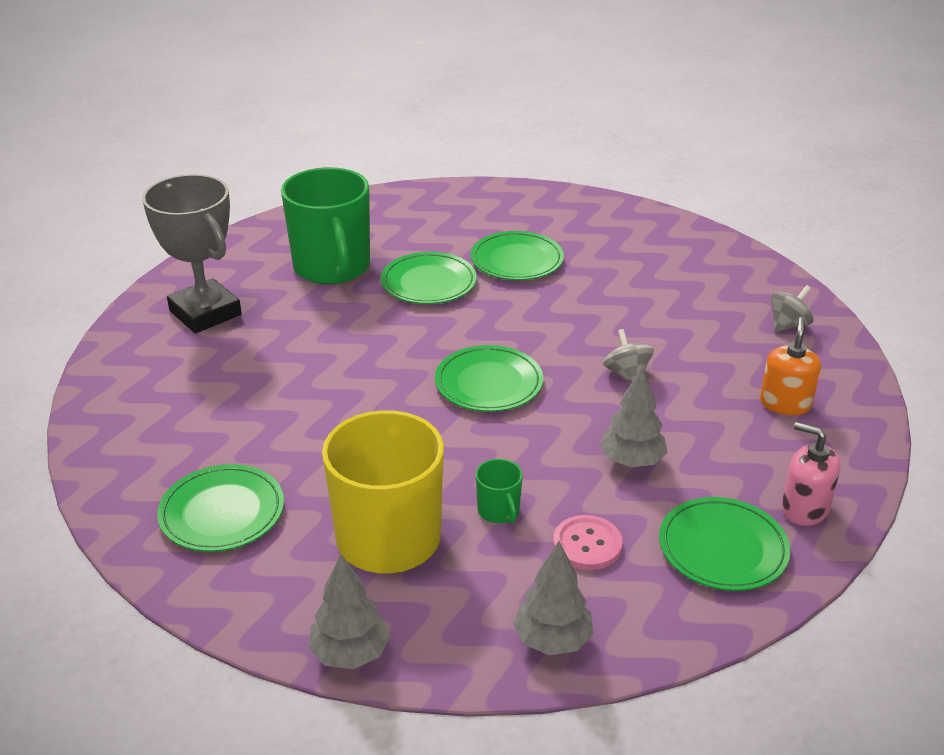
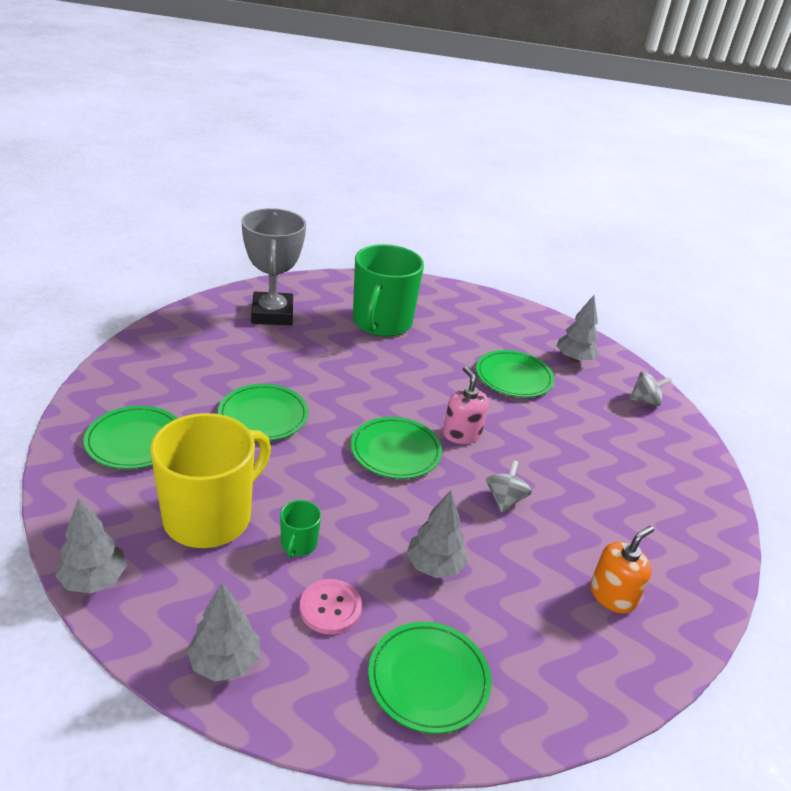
camera: 30 degrees right, 0 degrees up
(428, 283) = (433, 362): green plate -> green plate (263, 416)
(551, 217) = (574, 359): none -> grey tree
(788, 325) = (685, 534): grey spinning top -> grey spinning top (645, 401)
(804, 508) = (533, 691): pink soap dispenser -> pink soap dispenser (461, 434)

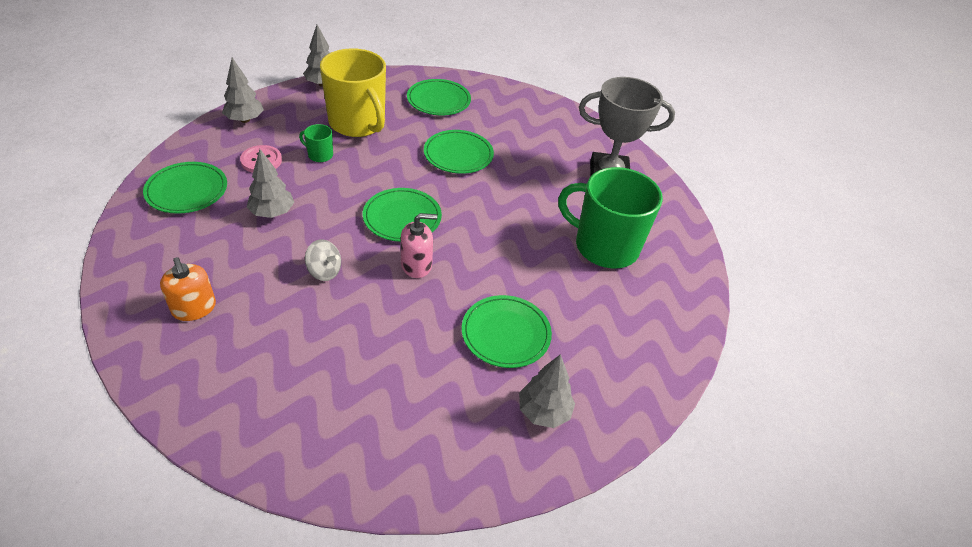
camera: 100 degrees right, 10 degrees up
(645, 401) = (450, 463): grey spinning top -> none

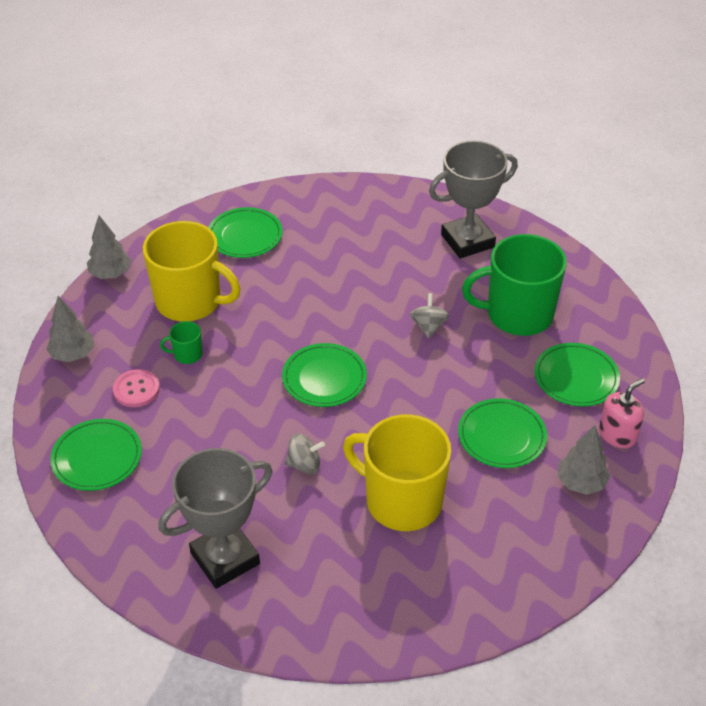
camera: 25 degrees left, 0 degrees up
(194, 308) = (225, 558): orange soap dispenser -> grey trophy
(272, 213) = (202, 436): grey tree -> none
(372, 340) = (402, 500): none -> yellow mug
(416, 265) = (377, 416): pink soap dispenser -> pink soap dispenser (617, 434)
(458, 155) = (317, 287): green plate -> green plate (576, 377)
(520, 220) = (428, 326): none -> grey spinning top

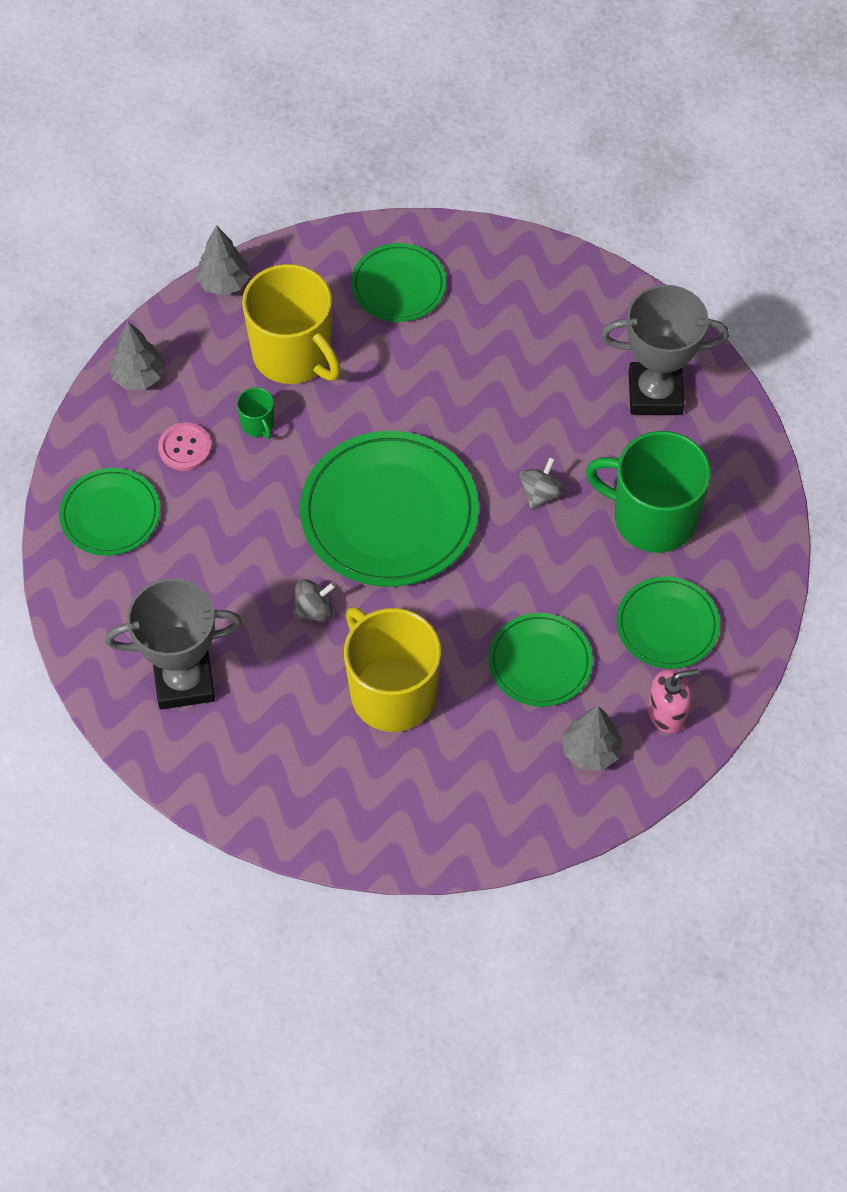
camera: 25 degrees right, 15 degrees up
(187, 354) = (258, 424): green mug -> green mug turned 135 degrees counterclockwise
(304, 464) = (314, 609): grey spinning top -> grey spinning top turned 45 degrees counterclockwise
(324, 378) = (389, 513): green plate -> green plate, size x1.77

